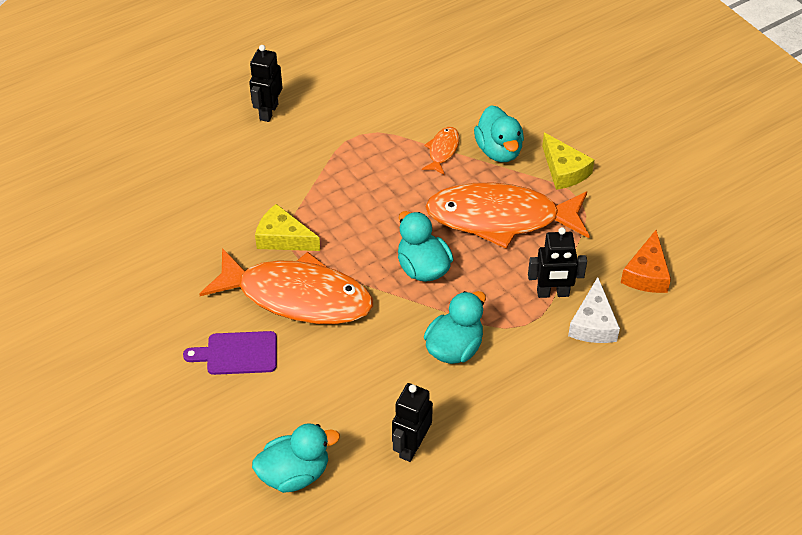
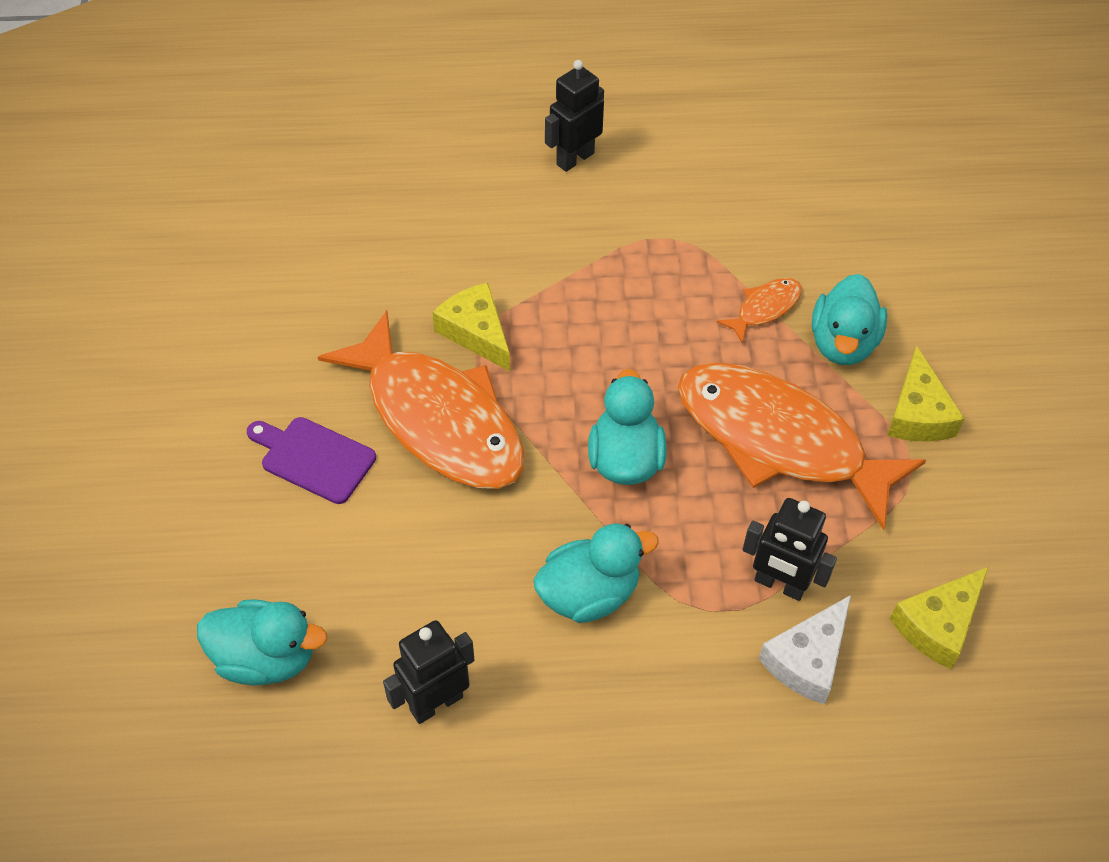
camera: 30 degrees right, 5 degrees up
(646, 273) = (938, 624): orange cheese -> yellow cheese

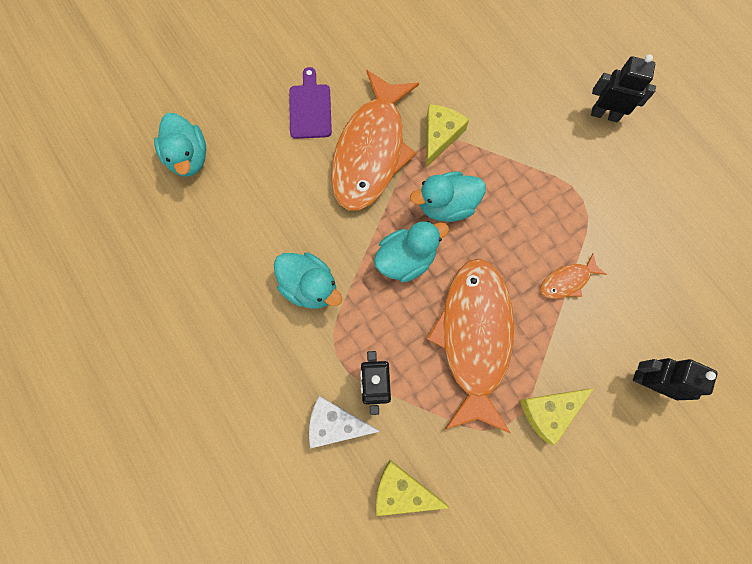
camera: 60 degrees right, 20 degrees up
(436, 703) = (206, 247): black robot -> black robot (649, 381)
(764, 308) = (567, 281): orange fish -> orange fish turned 135 degrees clockwise
(842, 343) = (573, 340): turquoise duck -> turquoise duck (446, 205)

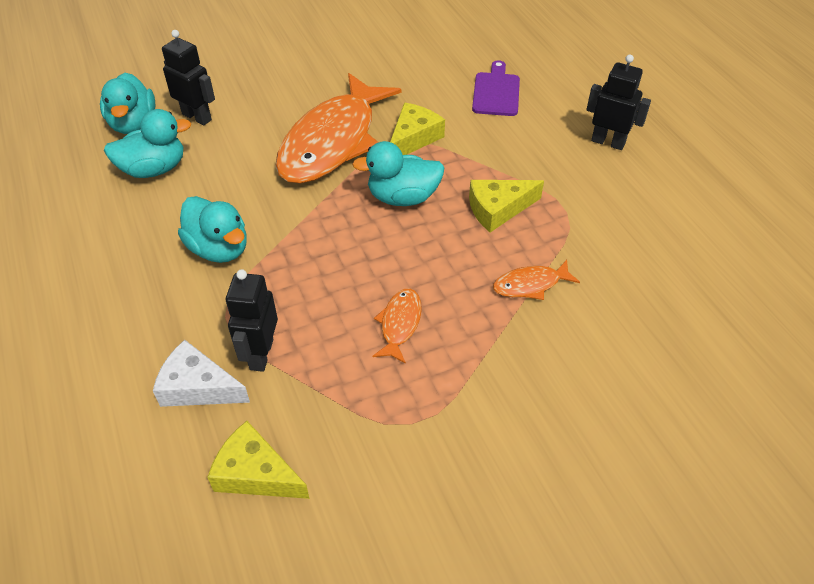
camera: 10 degrees right, 25 degrees down
(310, 108) = (279, 100): purple cutting board -> purple cutting board (496, 92)
(406, 259) = (340, 239): turquoise duck -> turquoise duck (154, 169)
(474, 337) = (399, 324): orange fish -> orange fish, size x0.42
(549, 411) = (475, 415): yellow cheese -> yellow cheese (498, 209)
(649, 381) = (616, 403): black robot -> black robot (197, 117)

